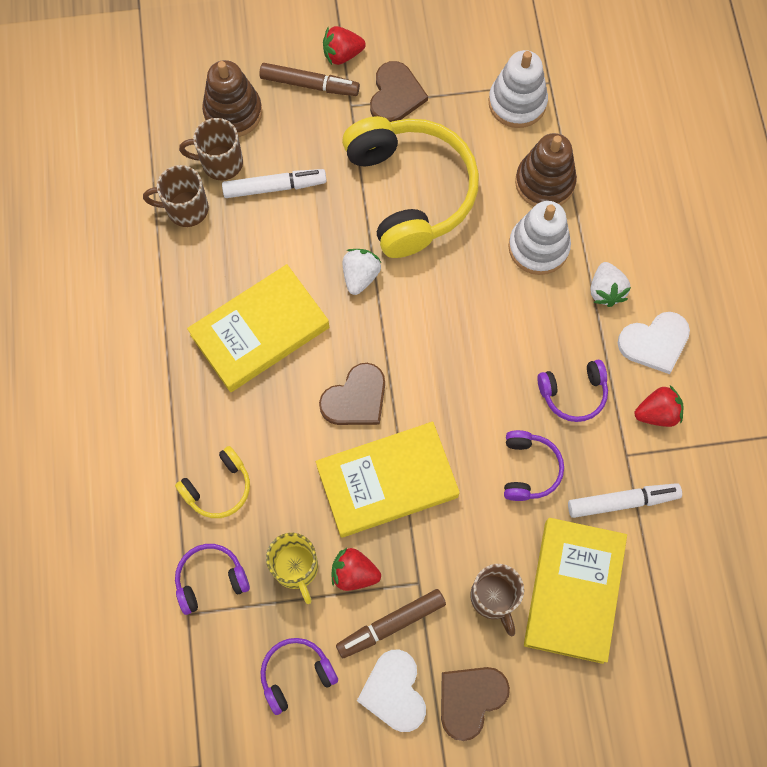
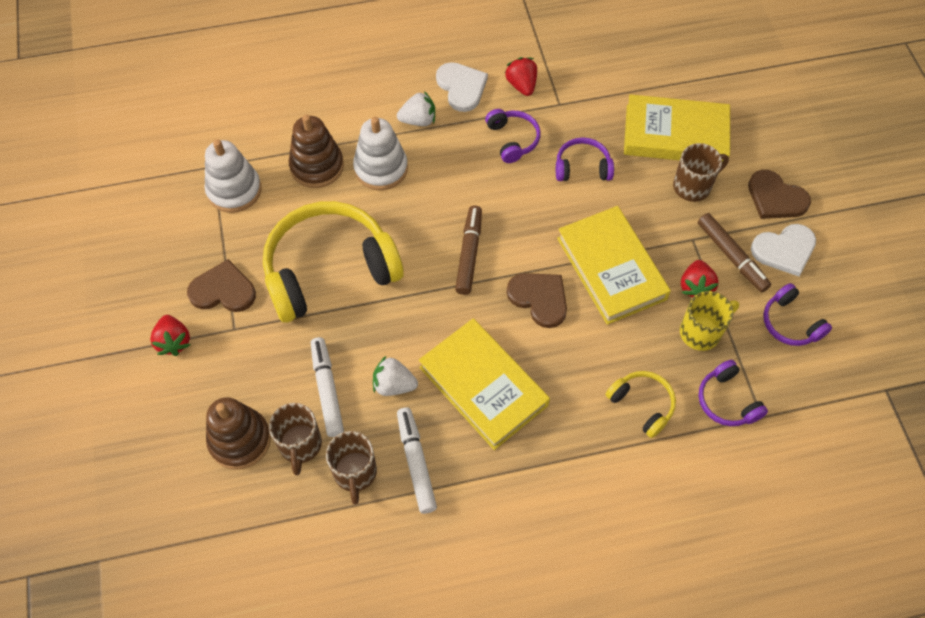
camera: 95 degrees left, 10 degrees down
(309, 85) = (208, 369): brown marker -> brown marker (469, 253)
(360, 276) = (419, 305): white strawberry -> white strawberry (394, 385)
(622, 502) = (598, 106): white marker -> white marker (416, 462)

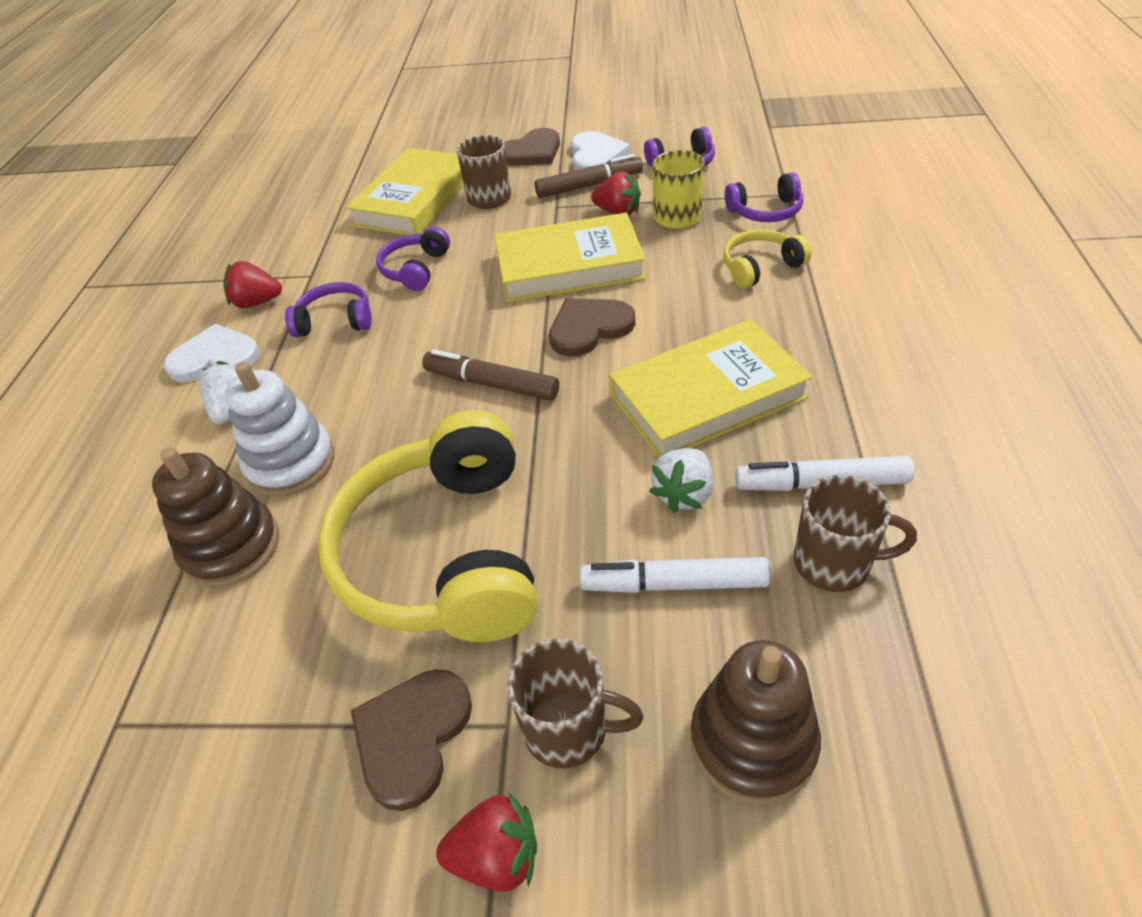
camera: 70 degrees left, 15 degrees down
(234, 190) = (196, 689): white stacking toy -> none
(300, 445) = (775, 638): brown mug -> brown mug (568, 729)

